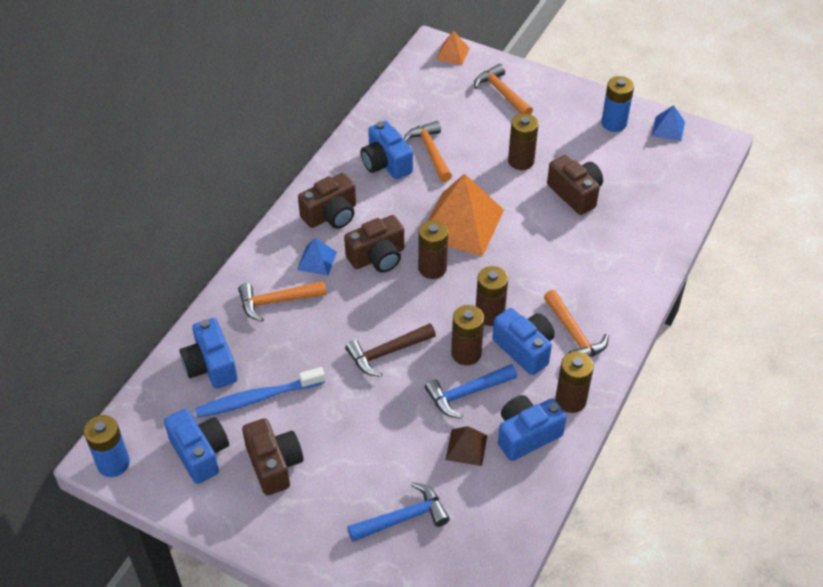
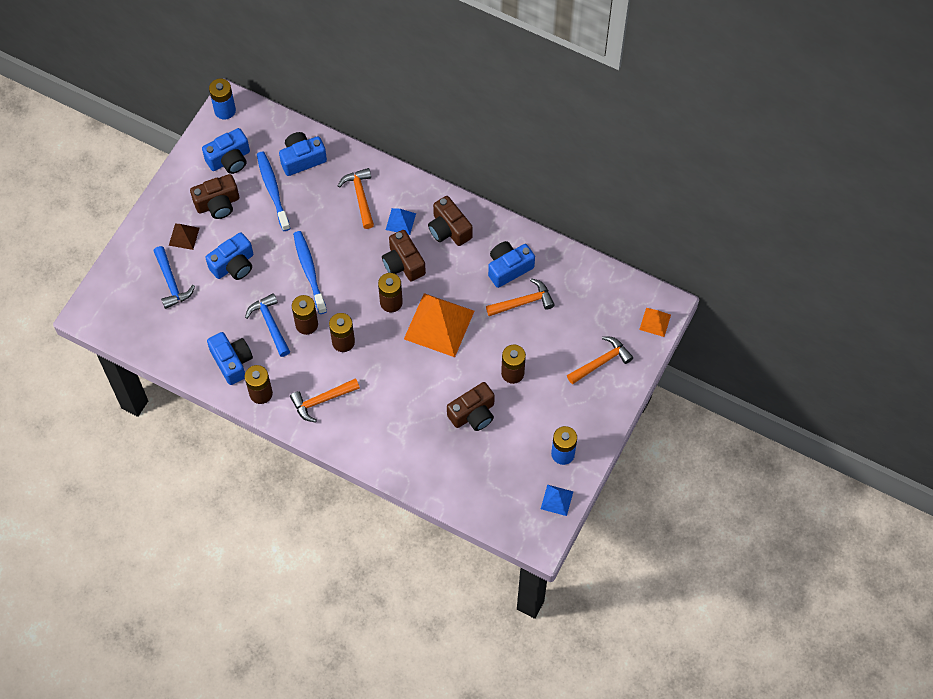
camera: 90 degrees right, 15 degrees up
(387, 353) = (309, 271): brown hammer -> blue toothbrush
(466, 447) = (224, 322): brown pyramid -> brown pyramid (184, 236)
(524, 349) = (309, 365): blue camera -> blue camera (233, 265)

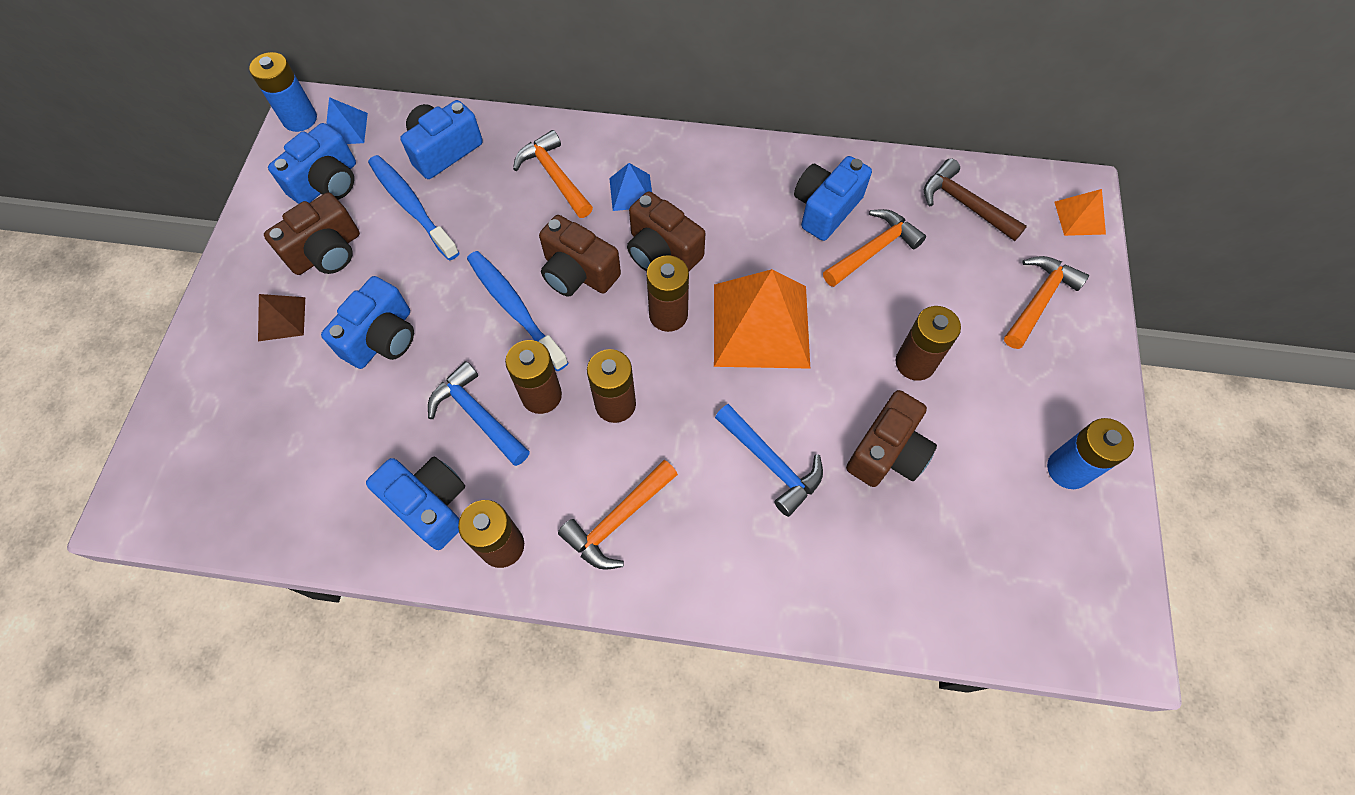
camera: 20 degrees left, 0 degrees up
(171, 282) = (278, 401): blue hammer -> blue hammer (771, 463)
(449, 229) = (710, 182): brown camera -> brown camera (578, 273)
(557, 500) = (1106, 556): blue pyramid -> blue pyramid (346, 129)
(592, 292) = (964, 204): none -> brown hammer

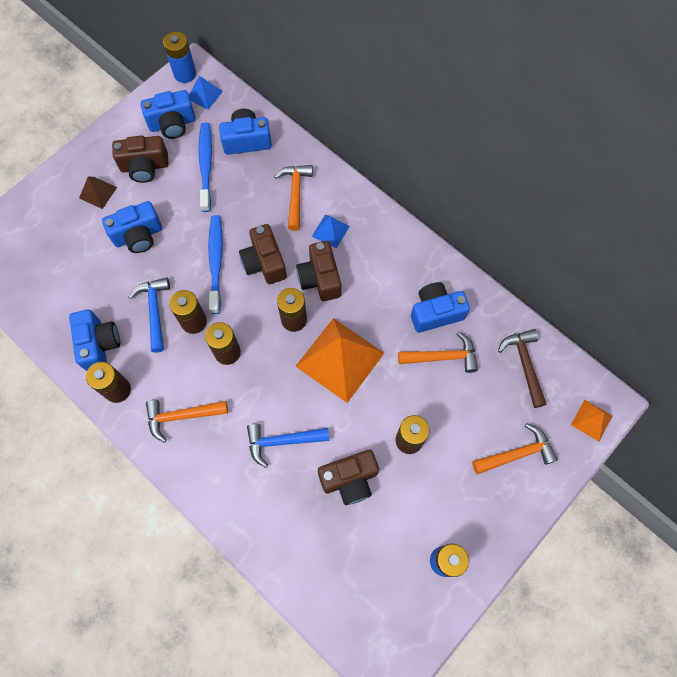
camera: 35 degrees right, 5 degrees up
(771, 463) = (282, 441): blue hammer -> blue hammer turned 90 degrees clockwise

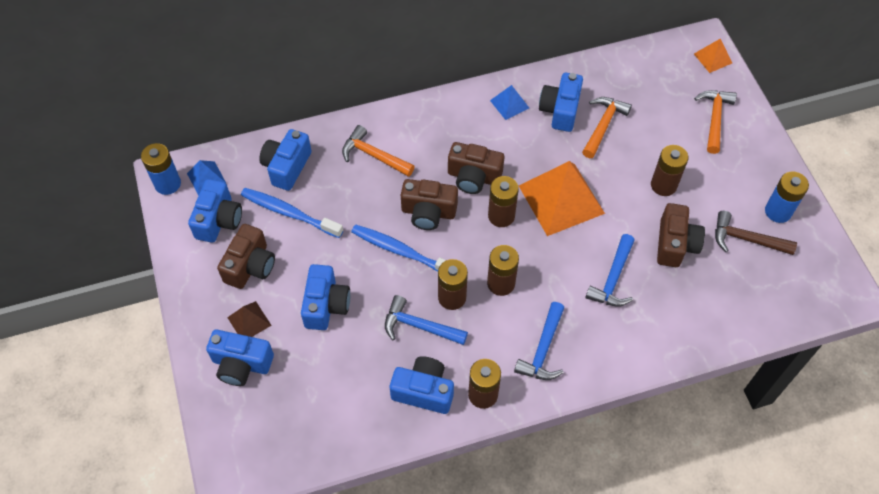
camera: 60 degrees left, 10 degrees down
(60, 208) = (241, 364): none -> blue camera
(182, 416) = (543, 349): orange hammer -> blue hammer
(330, 231) = (431, 147): blue pyramid -> blue pyramid (509, 104)
(524, 364) = (642, 75): brown hammer -> brown hammer (746, 239)

